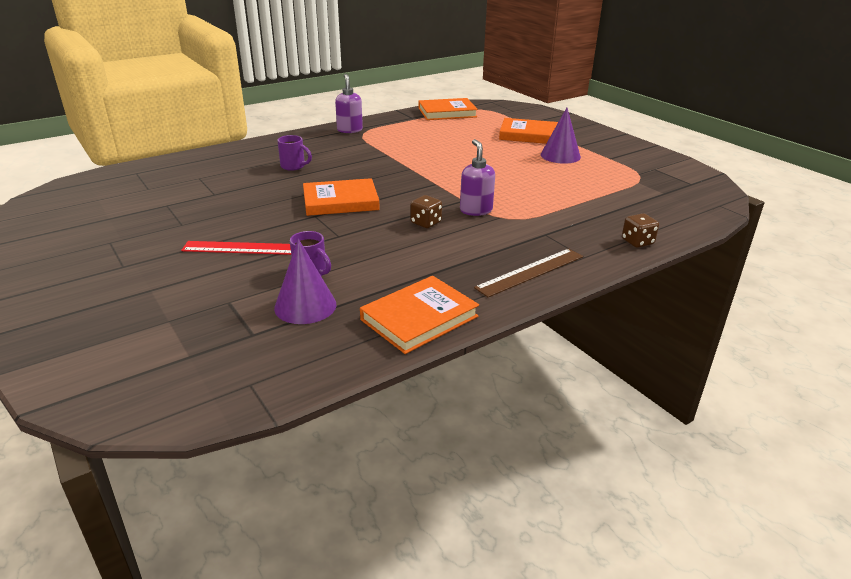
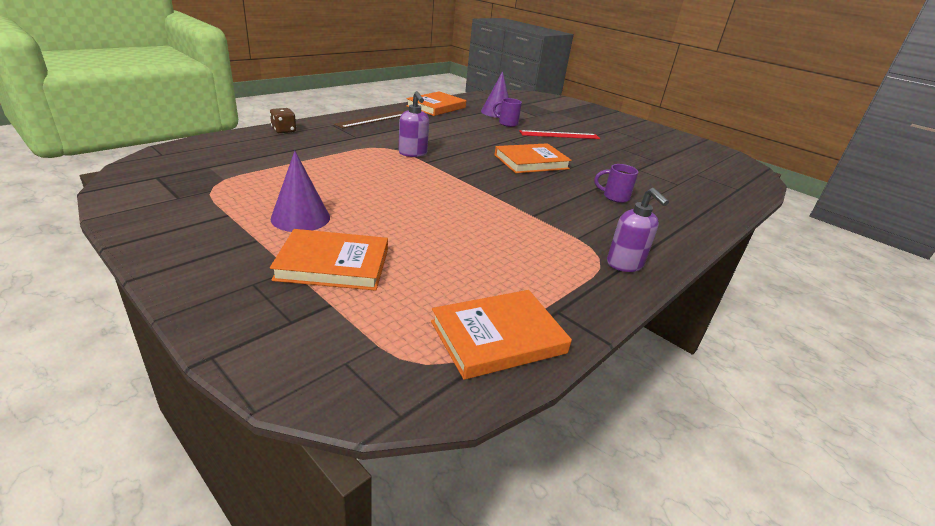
camera: 165 degrees right, 0 degrees up
(426, 223) = (451, 146): brown dice -> none

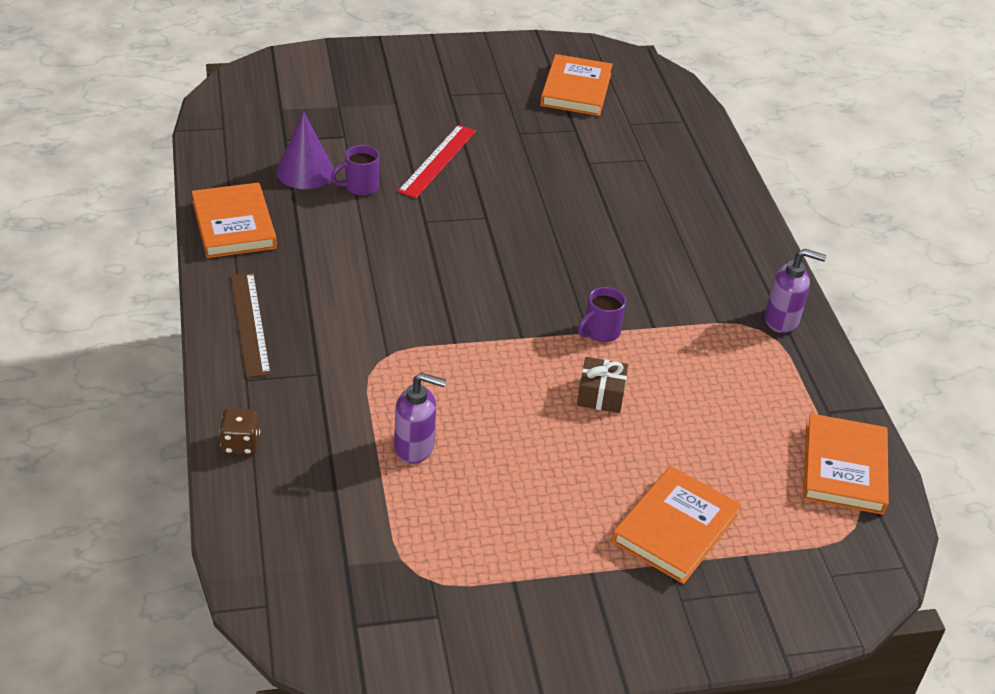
camera: 55 degrees left, 10 degrees up
(300, 218) = (556, 520): purple cone -> none
(413, 153) = (418, 342): purple soap dispenser -> purple soap dispenser (415, 447)
(440, 210) = (600, 395): none -> brown gift
(531, 162) = (513, 244): orange book -> orange book (576, 90)
(614, 197) = (647, 234): purple mug -> purple mug (600, 332)

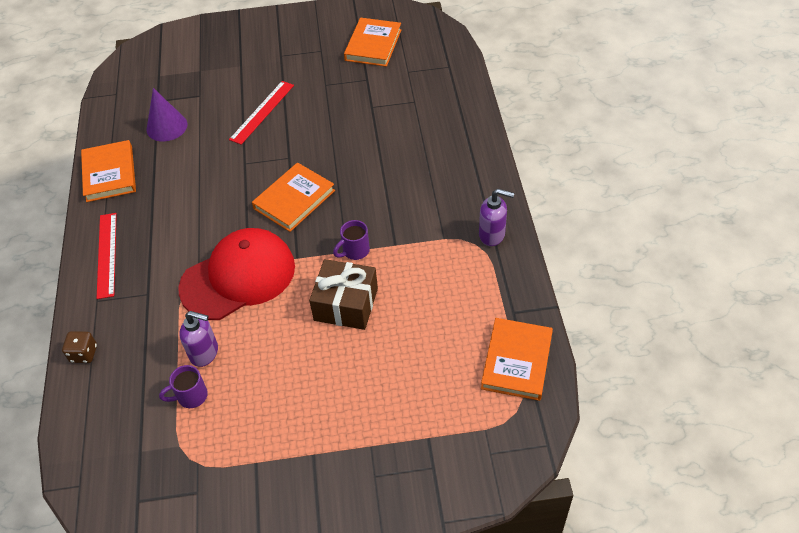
camera: 10 degrees right, 10 degrees up
(250, 323) = (107, 254): brown ruler -> red ruler
(360, 187) = (203, 137): purple mug -> purple mug (191, 396)
(444, 357) = (238, 277): none -> red cap
(600, 395) = (346, 304): brown gift -> brown gift, size x1.69
(675, 528) = (381, 416): orange book -> orange book (294, 200)

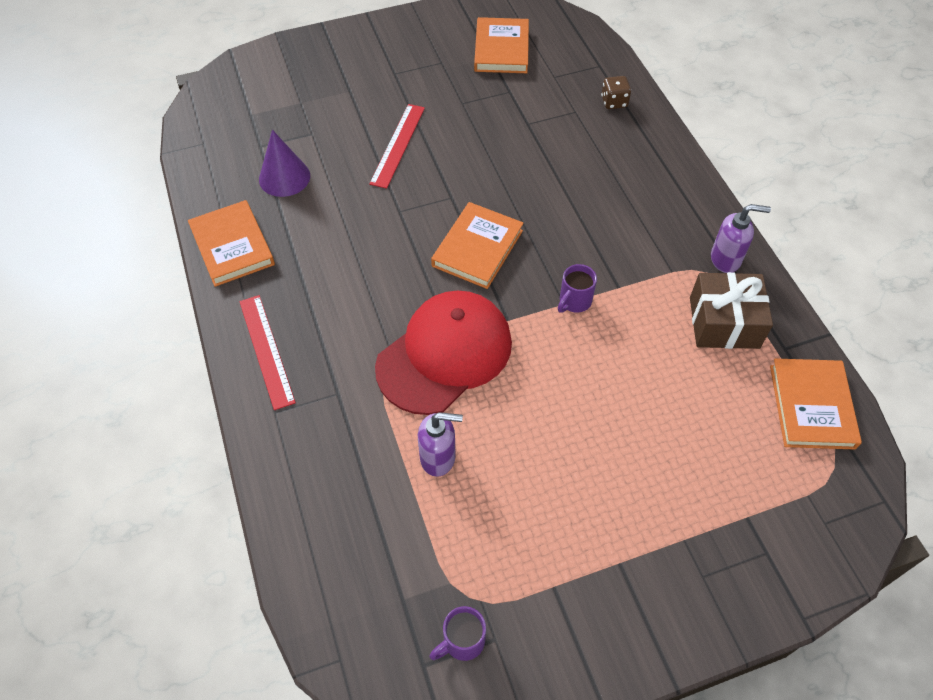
camera: 15 degrees left, 5 degrees up
(84, 354) = (283, 484): brown dice -> brown dice (614, 102)
(191, 396) = (441, 516): purple mug -> purple mug (462, 641)
(346, 304) = (588, 368): brown gift -> brown gift (724, 322)

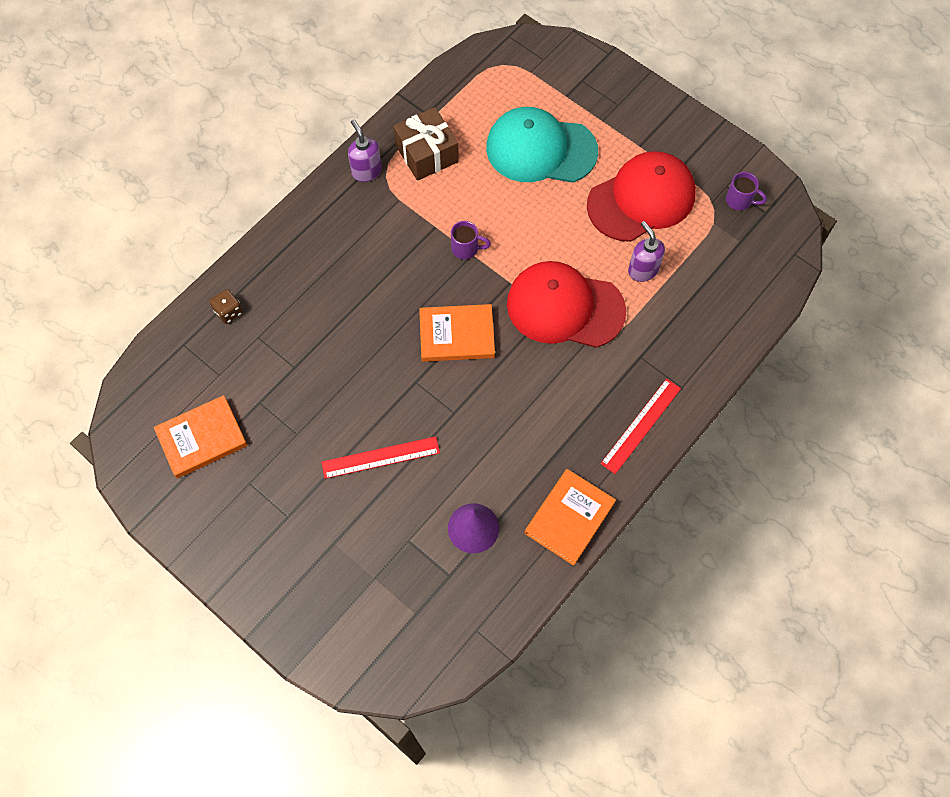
camera: 120 degrees left, 10 degrees up
(536, 515) = (641, 199): none -> red cap
(672, 441) = (540, 149): none -> turquoise cap
(811, 406) = (464, 87): orange book -> none

